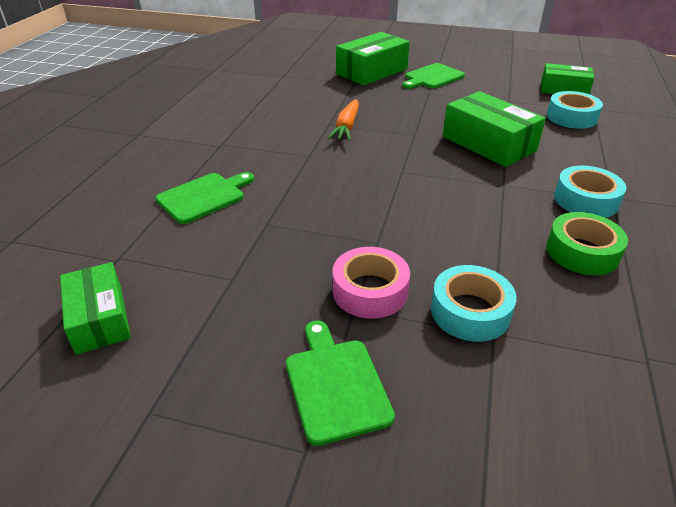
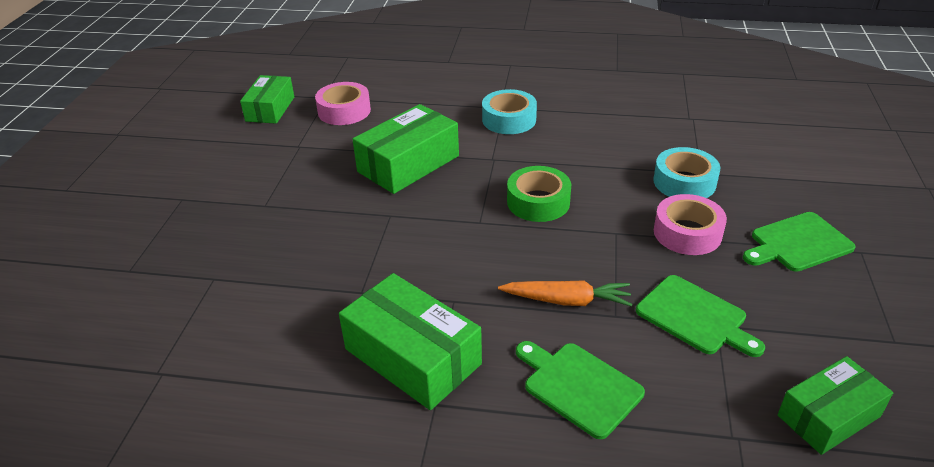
camera: 95 degrees left, 0 degrees up
(346, 127) = (369, 273): orange carrot -> orange carrot (566, 300)
(372, 71) = (169, 262): green box -> green box (412, 356)
(432, 77) = (209, 202): green cutting board -> green cutting board (695, 317)
(571, 117) = (344, 111): turquoise tape -> pink tape
(582, 252) = (586, 129): green tape -> green tape (538, 202)

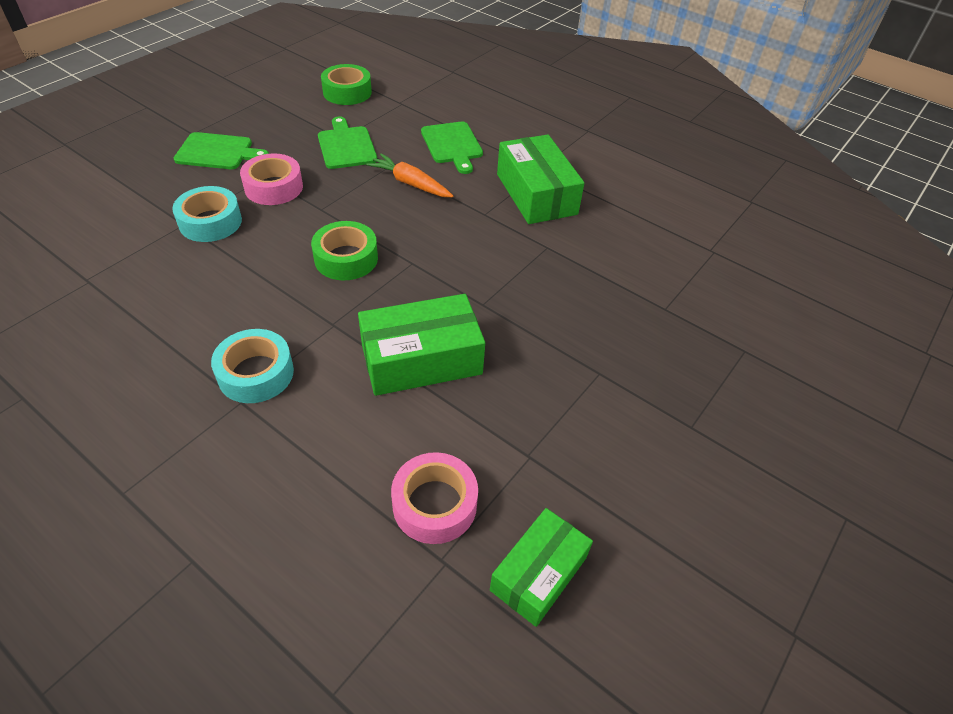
camera: 155 degrees left, 10 degrees up
(828, 416) = (347, 92): green box -> green tape

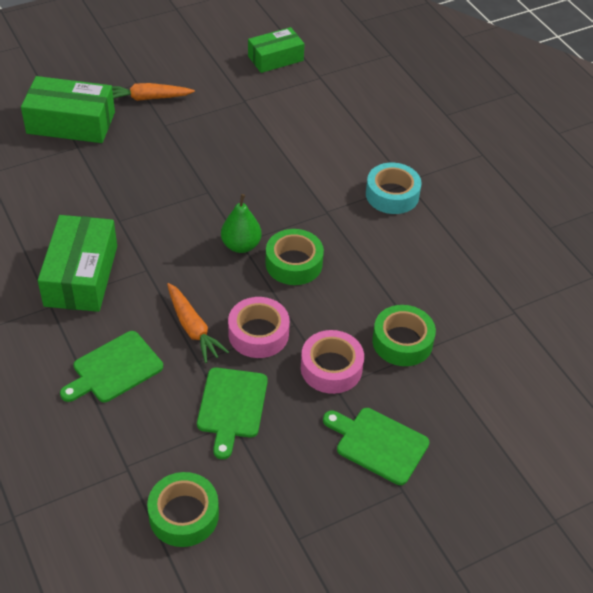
camera: 155 degrees left, 0 degrees up
(210, 222) = (402, 341): turquoise tape -> green tape
(410, 259) = (241, 245): none -> green pear
(421, 359) = (276, 169): green box -> green box (71, 123)
(434, 504) = (311, 97): pink tape -> pink tape (258, 333)
(452, 145) = (114, 369): green cutting board -> green cutting board turned 135 degrees counterclockwise
(655, 406) = (148, 98): none -> orange carrot

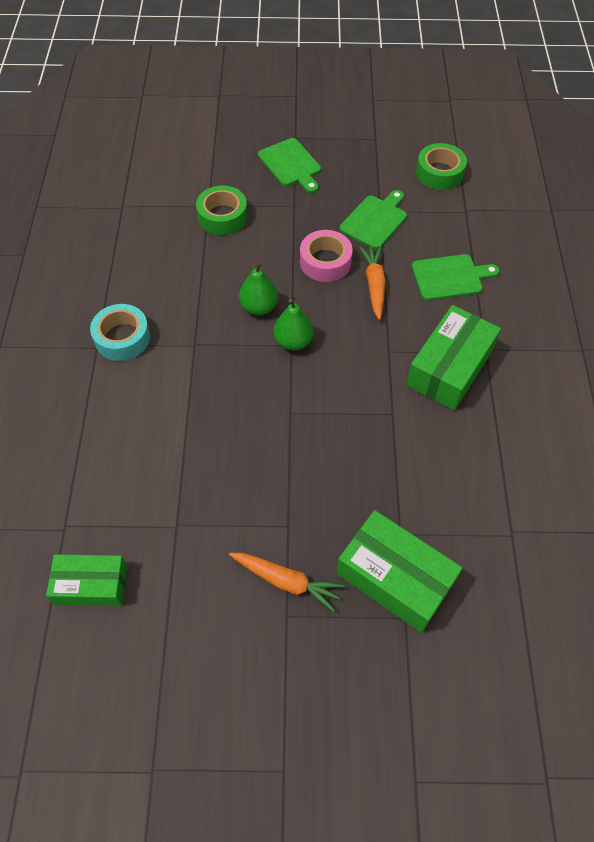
camera: 150 degrees left, 10 degrees up
(294, 263) = (259, 307): green tape -> green pear
(331, 368) = (287, 218): pink tape -> none

